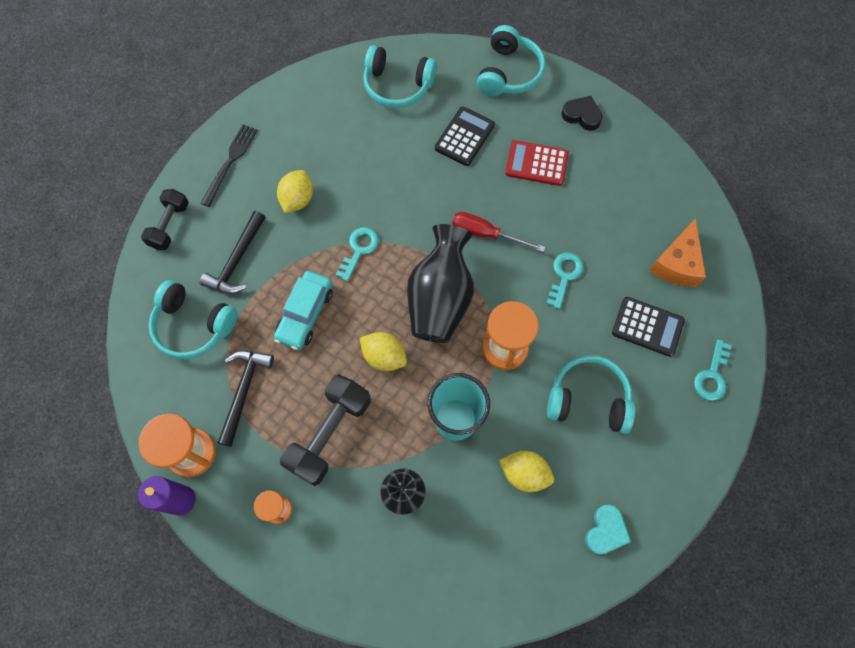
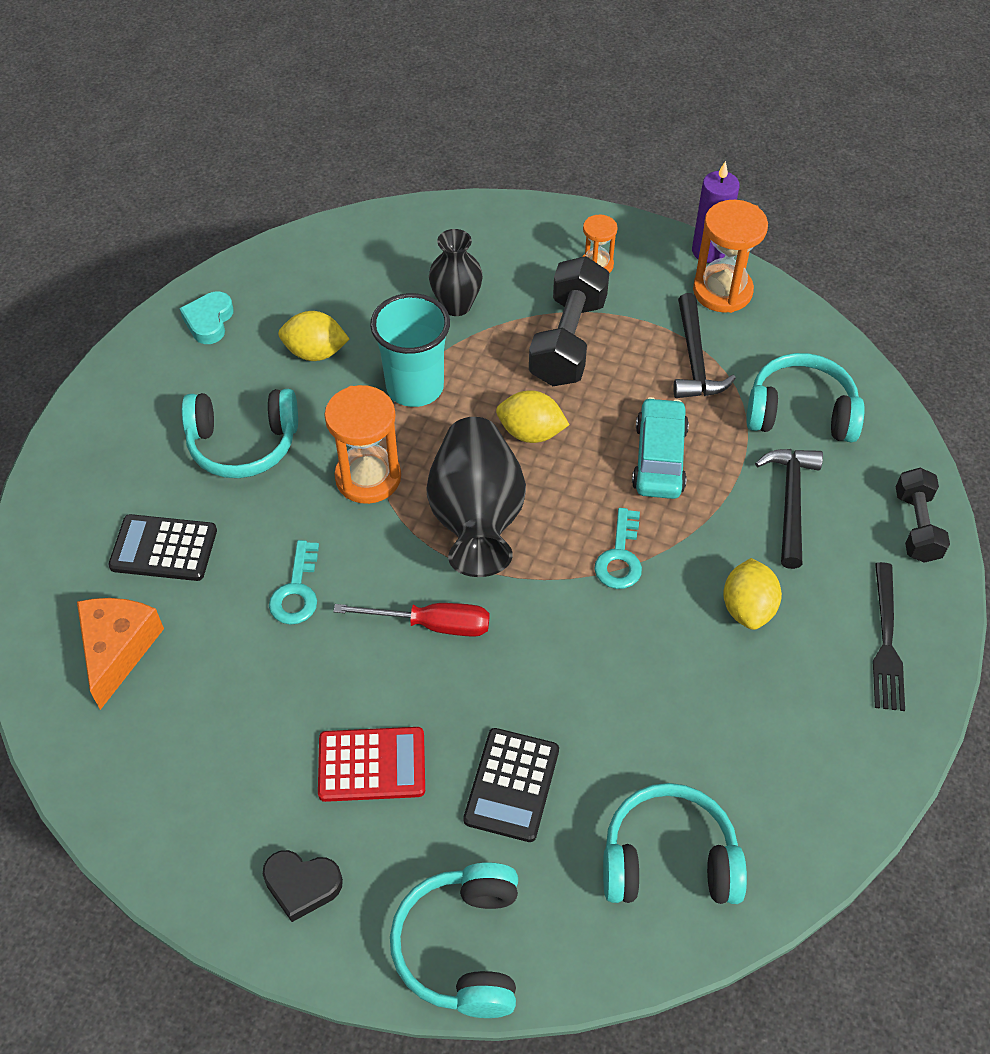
camera: 165 degrees right, 15 degrees down
(712, 375) = (69, 507): turquoise key -> none

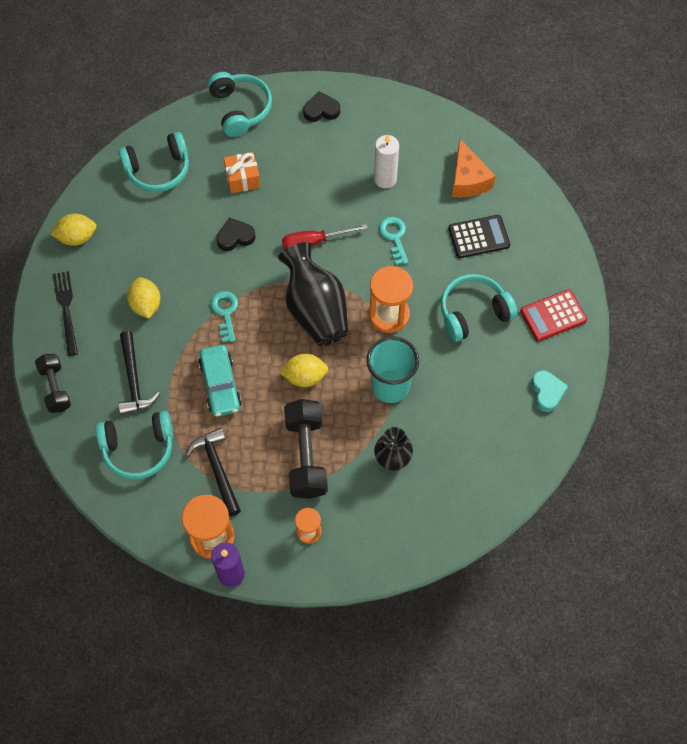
camera: 160 degrees right, 10 degrees up
(257, 698) = (385, 179): none -> white candle
(315, 352) = (465, 391): yellow lemon -> yellow lemon (77, 237)
(372, 765) = (313, 167): red calculator -> red calculator (553, 316)
(511, 785) = (243, 179): black calculator -> orange gift
(563, 676) = (235, 237): none -> black heart

